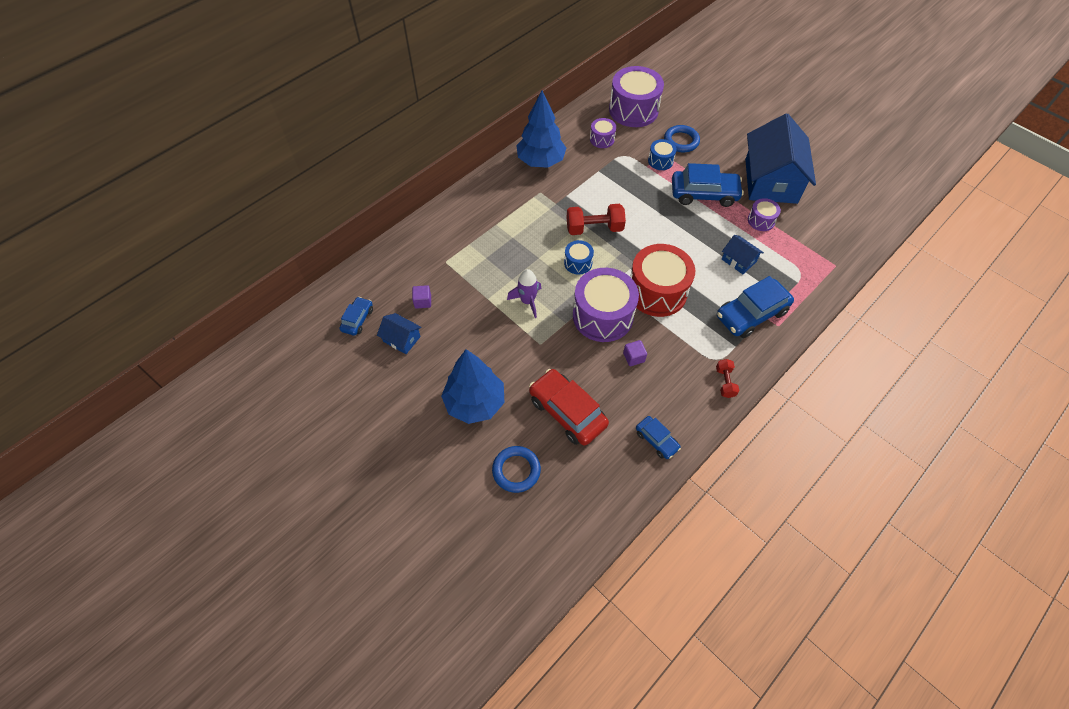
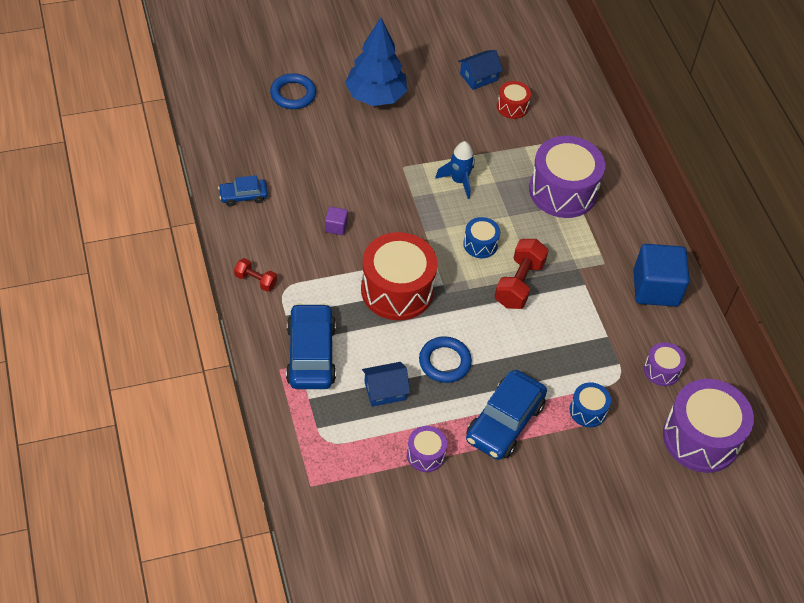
camera: 115 degrees right, 5 degrees down
(357, 319) = (521, 57): blue car -> none
(423, 301) = (512, 107): purple cube -> red drum
(527, 301) = (459, 181): purple rocket -> blue rocket
(540, 161) = (655, 288): blue tree -> blue cube
(567, 412) = (319, 151): red car -> none
(602, 316) = (400, 229): purple drum -> purple drum (563, 191)
(681, 141) = (611, 456): blue ring -> blue ring (444, 362)
(771, 181) = (481, 513): blue house -> none

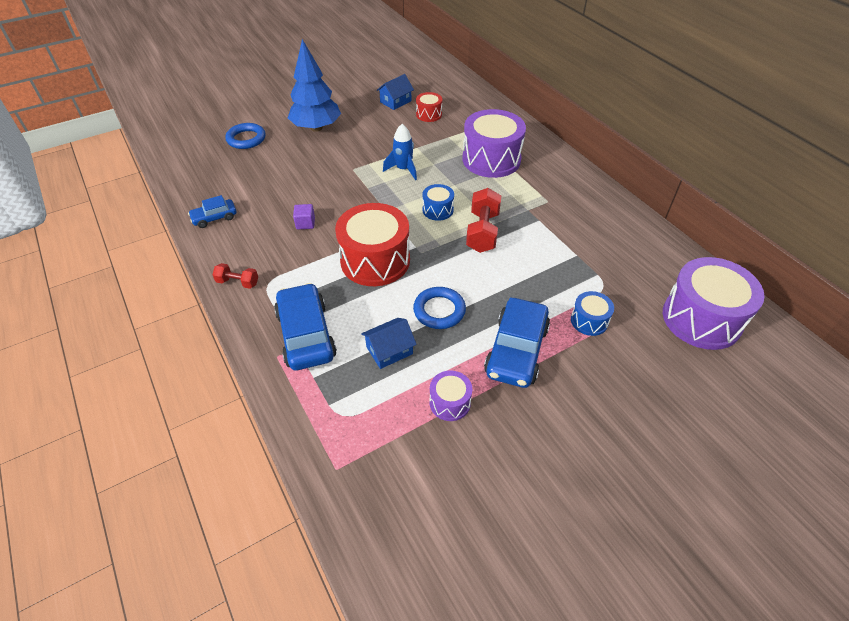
camera: 10 degrees left, 5 degrees down
(655, 288) = (598, 210): blue cube -> none
(662, 370) = (637, 271): purple drum -> none

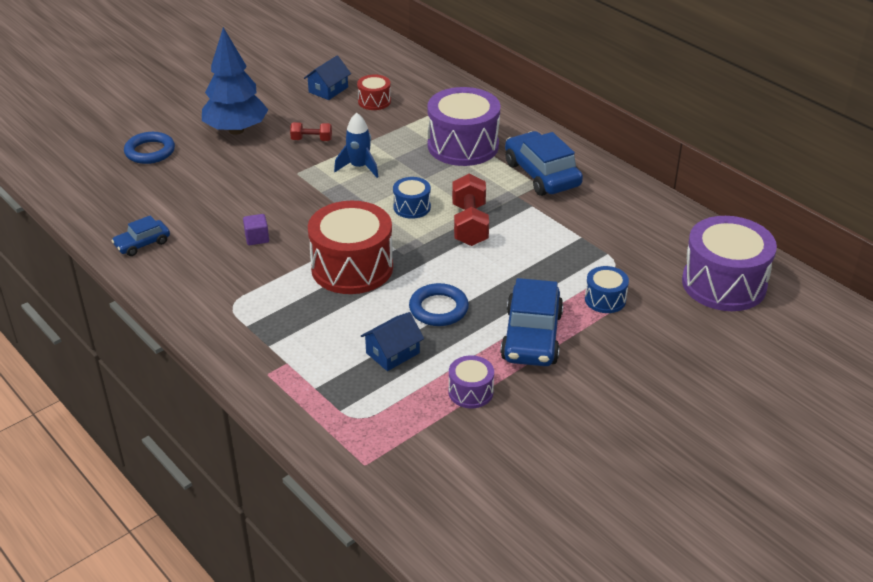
camera: 10 degrees left, 10 degrees down
(238, 282) = (196, 308): red dumbbell -> red dumbbell (311, 140)
(306, 335) = (294, 349): blue car -> blue car (541, 174)

